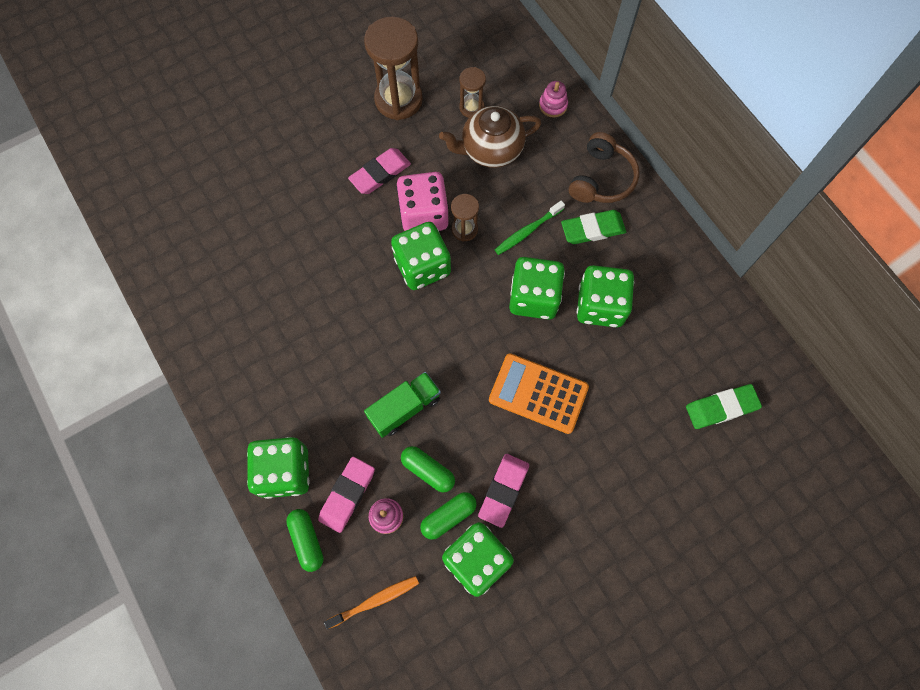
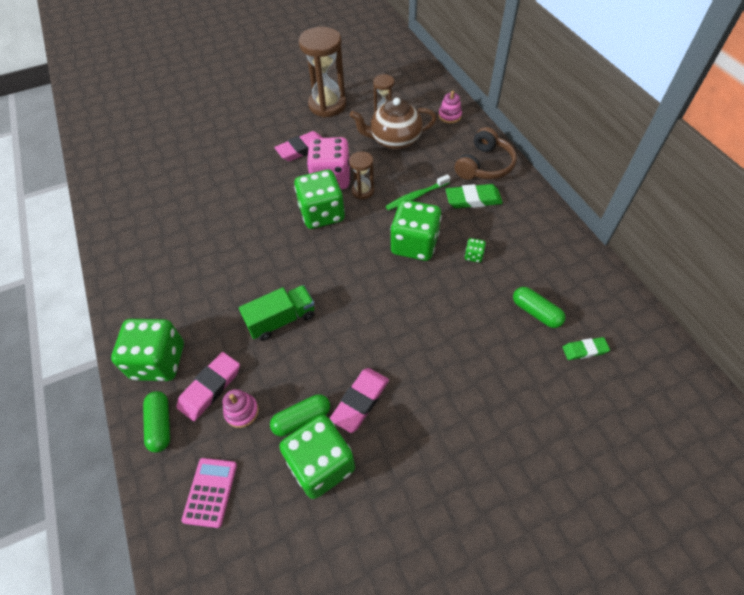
camera: 10 degrees right, 15 degrees down
(375, 601) = (210, 492): orange toothbrush -> pink calculator
(428, 470) = (291, 375): green capsule -> green capsule (536, 312)
(538, 393) = (407, 320): orange calculator -> none
(600, 306) = (473, 256): green dice -> green dice, size x0.41
(721, 407) = (584, 350): green eraser -> green eraser, size x0.62

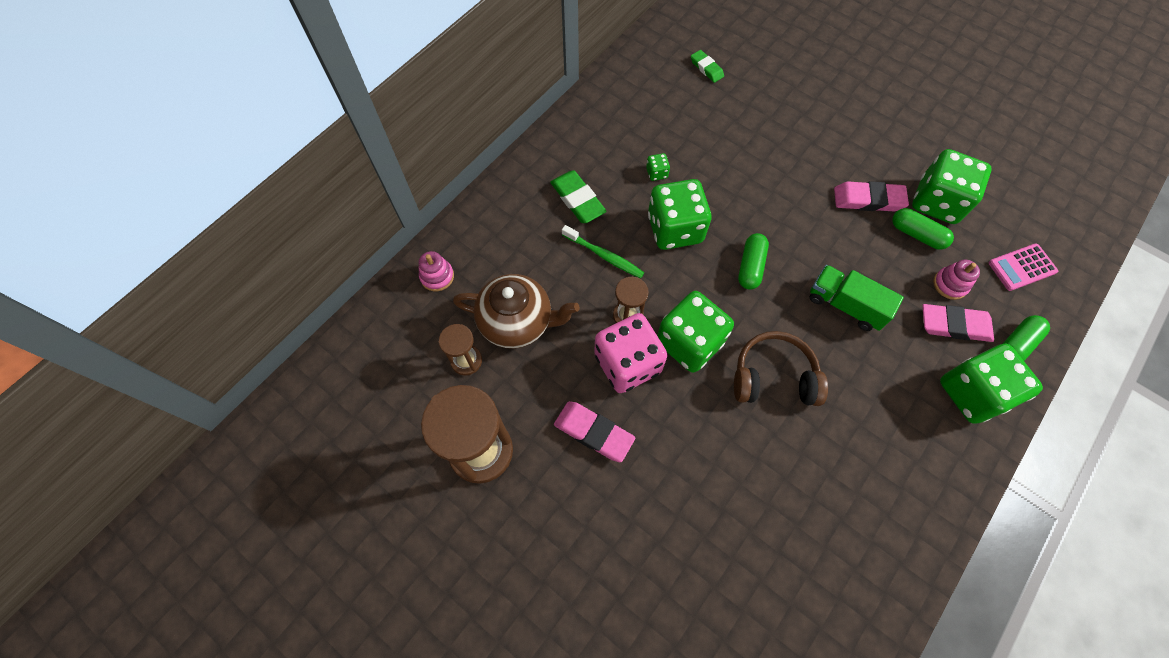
camera: 120 degrees left, 10 degrees up
(394, 140) = (517, 322): brown teapot -> brown teapot turned 45 degrees counterclockwise
(484, 165) = (516, 207): brown headphones -> brown headphones (773, 377)
(536, 312) = (691, 108): green capsule -> green capsule (750, 266)

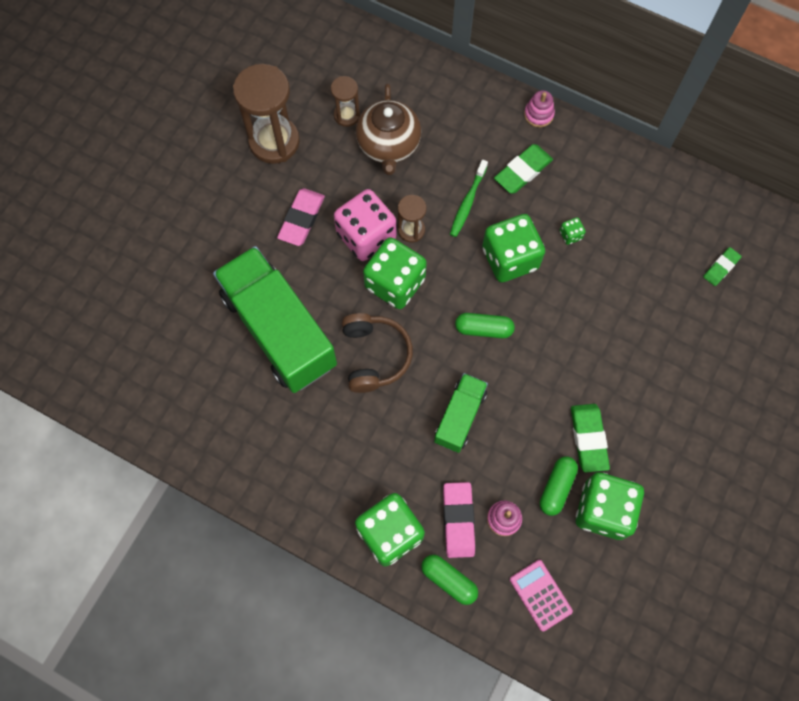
camera: 80 degrees right, 5 degrees up
(437, 276) = (419, 77): pink stacking toy -> pink stacking toy (538, 114)
(735, 479) = (279, 330): none -> green truck
(868, 200) = (588, 438): pink eraser -> green eraser

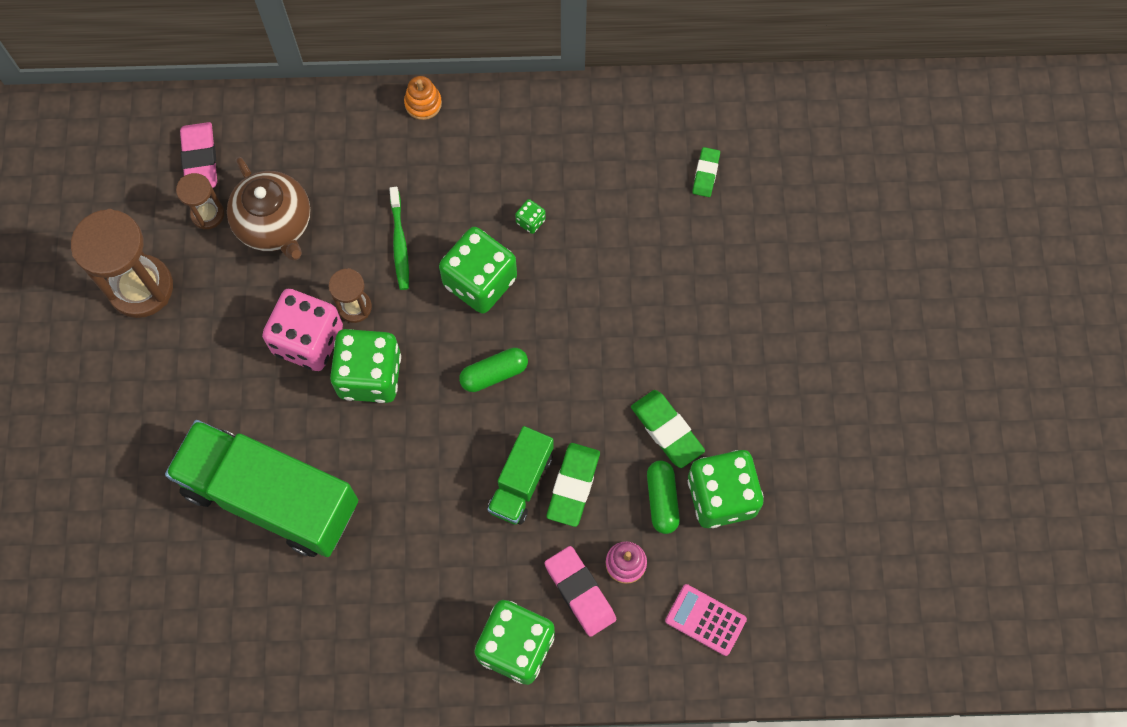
camera: 30 degrees left, 0 degrees up
(301, 219) = (224, 359): pink eraser -> pink eraser (200, 159)
(374, 356) = (392, 467): brown headphones -> none
(449, 580) = (604, 659): green capsule -> none
(460, 417) = (521, 482): green truck -> green truck turned 150 degrees counterclockwise
(523, 171) = (440, 177): green eraser -> green eraser (573, 486)
(538, 114) = (423, 103): pink stacking toy -> orange stacking toy

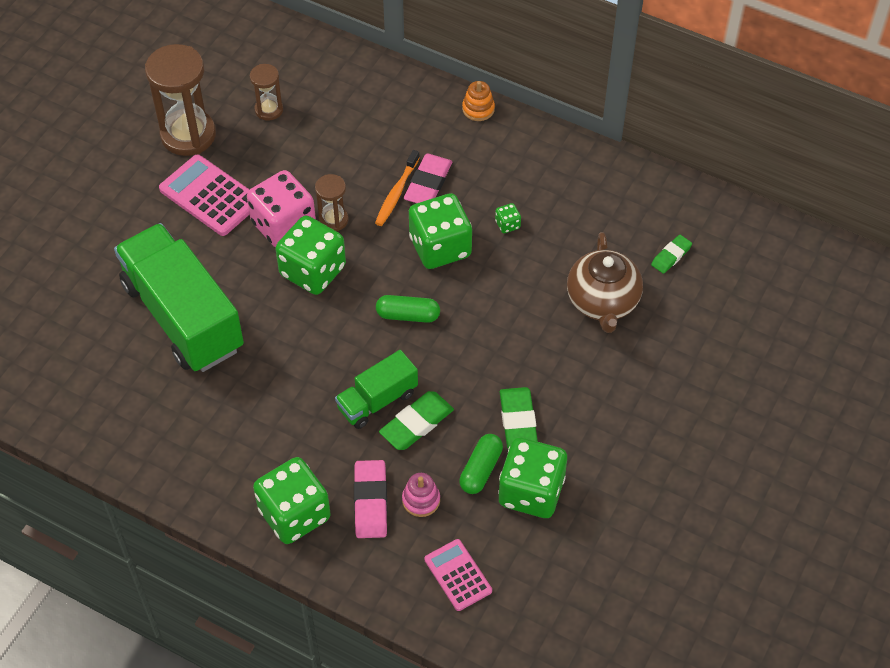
camera: 30 degrees right, 15 degrees down
(200, 159) = (288, 72): pink eraser -> pink eraser (428, 183)
(210, 347) = (210, 196): none -> pink calculator
(275, 224) = (313, 139): brown teapot -> brown teapot (603, 302)
(399, 243) = (396, 193): green toothbrush -> orange toothbrush

